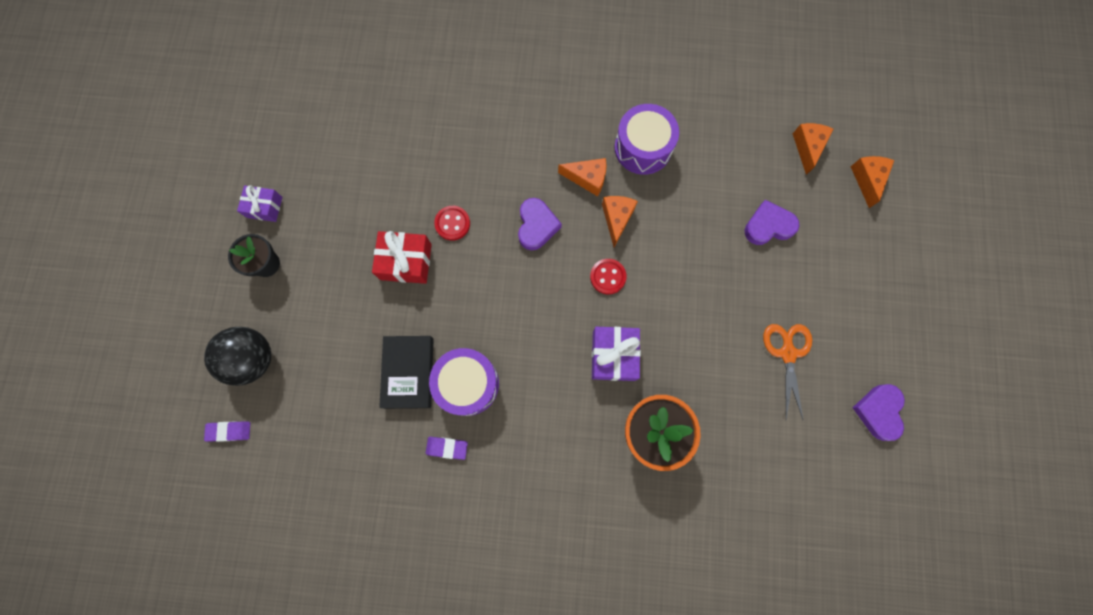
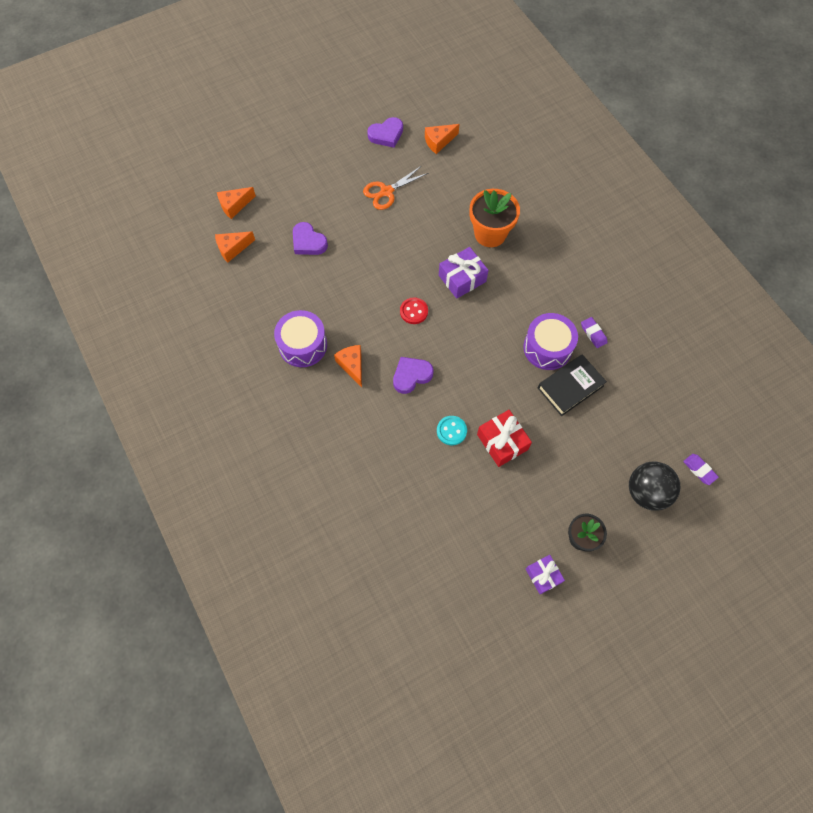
camera: 125 degrees left, 10 degrees down
(452, 223) = (451, 431): red button -> turquoise button
(617, 219) = (369, 330): orange cheese -> orange cheese (439, 142)

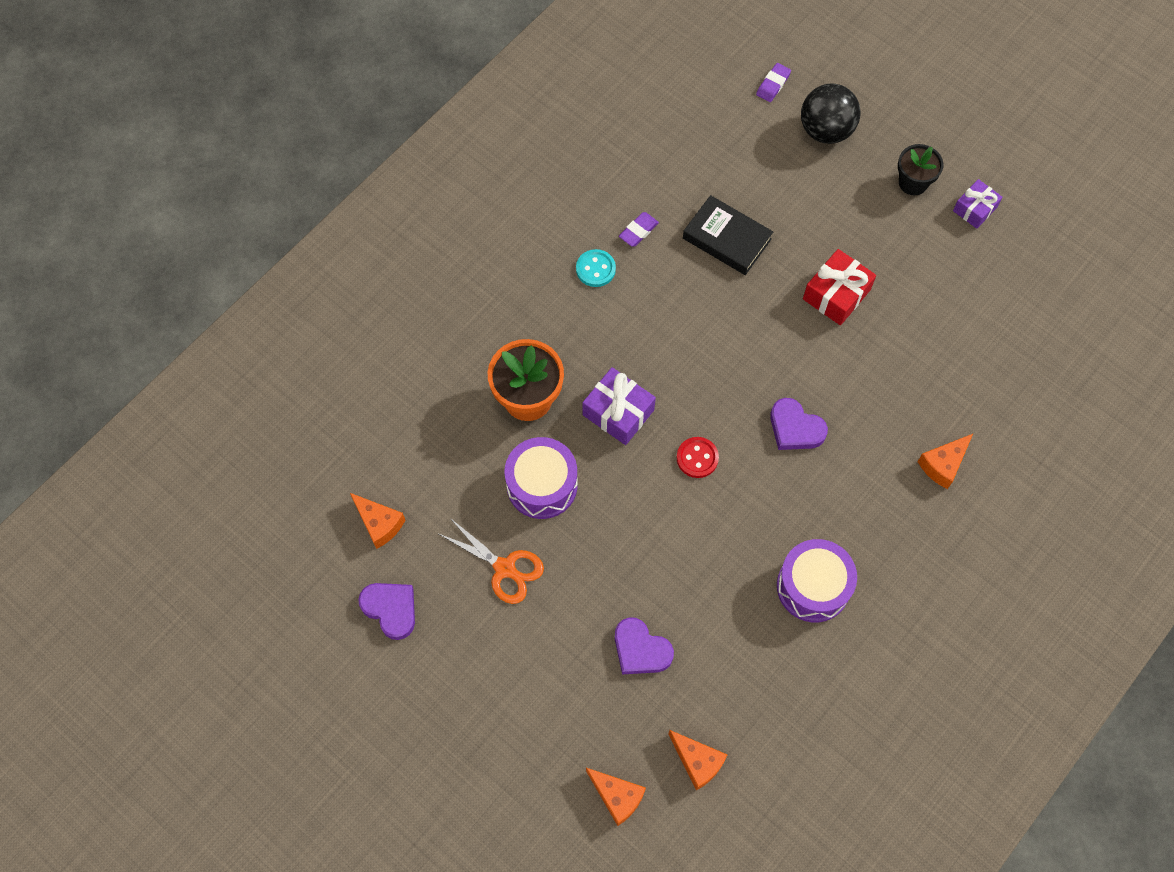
camera: 110 degrees left, 0 degrees up
(308, 242) = (640, 650): purple heart -> purple heart turned 105 degrees clockwise
(352, 366) = (814, 508): orange cheese -> orange cheese (943, 465)
(451, 431) = (849, 355): turquoise button -> turquoise button (595, 269)
(547, 348) = (682, 278): purple drum -> purple drum (542, 485)

